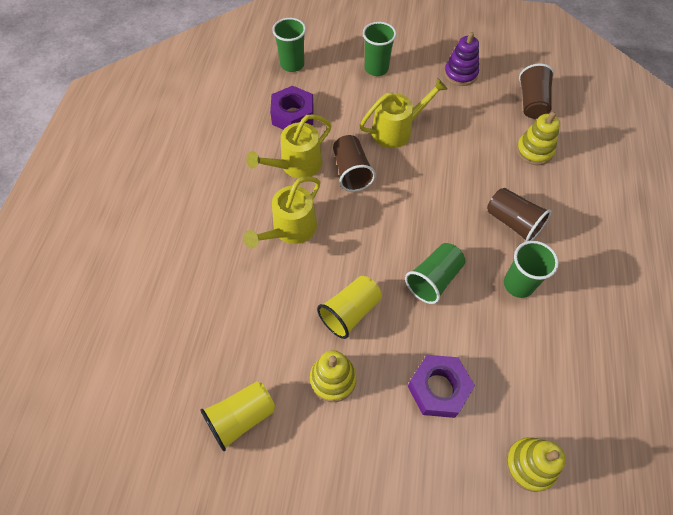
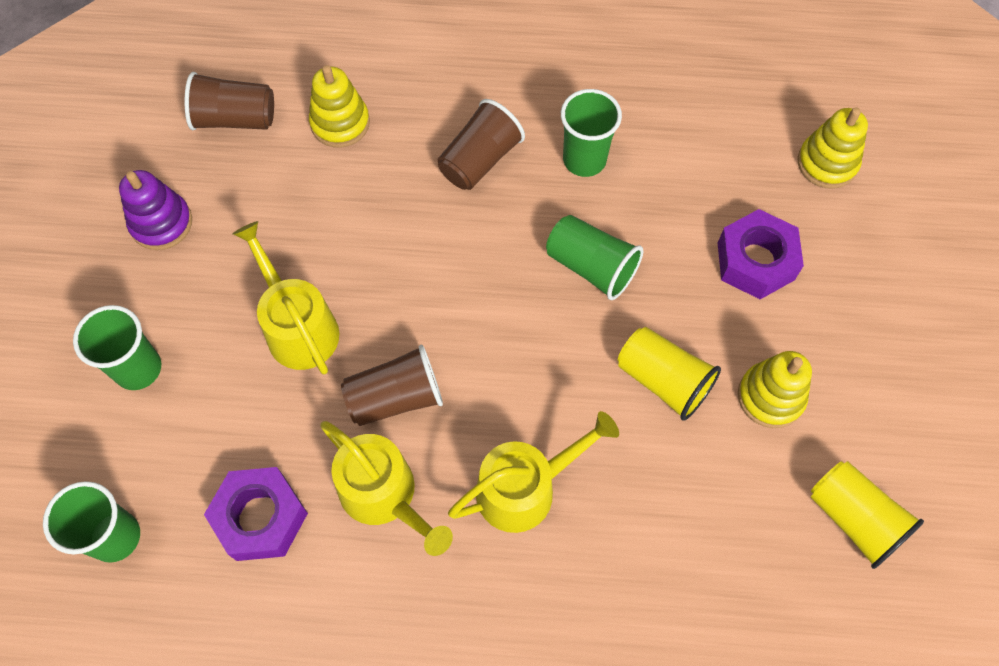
camera: 95 degrees left, 5 degrees up
(290, 229) = (525, 488): yellow watering can -> yellow watering can turned 60 degrees counterclockwise

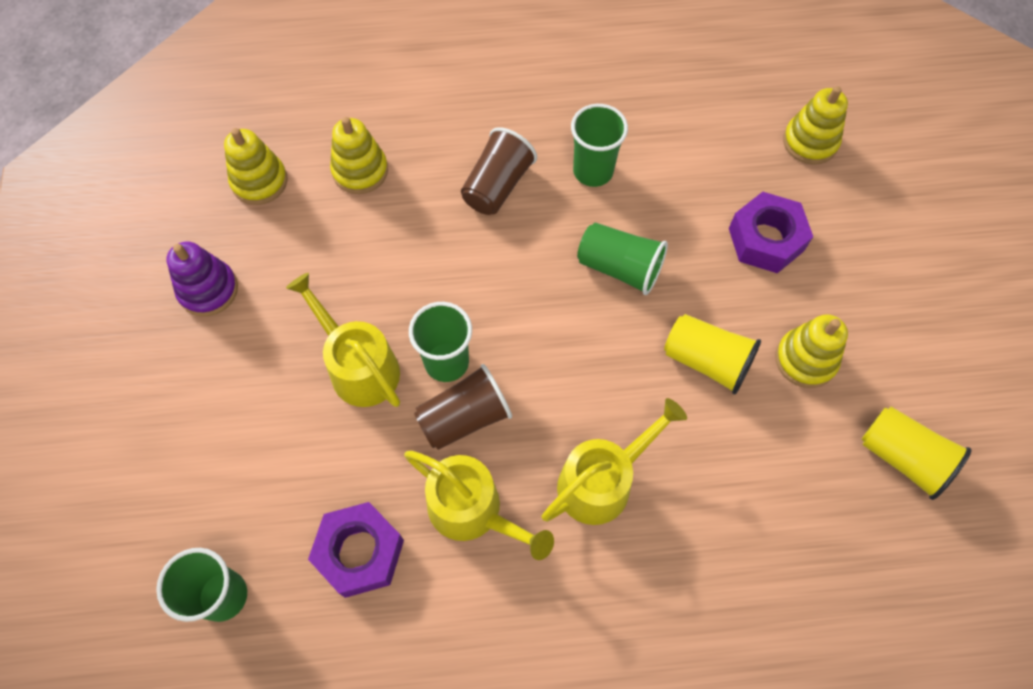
camera: 10 degrees left, 0 degrees up
(138, 369) = (213, 431): green cup -> green cup (446, 362)
(235, 119) = (259, 181): brown cup -> yellow stacking toy

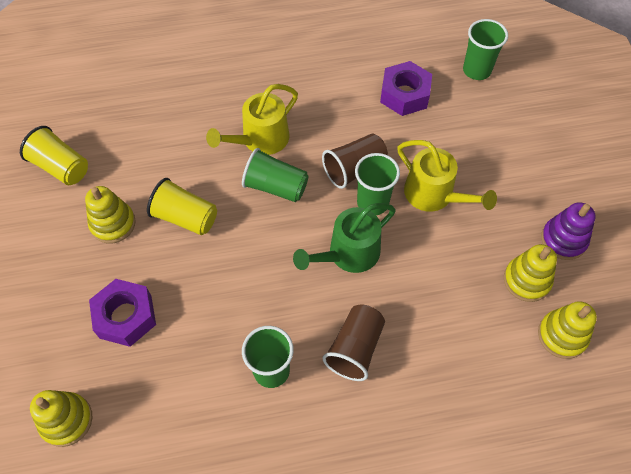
camera: 175 degrees right, 5 degrees down
(360, 171) = (478, 353): yellow stacking toy -> yellow stacking toy (526, 280)
(472, 511) = (341, 119): yellow watering can -> none
(490, 293) = (348, 254): none -> green watering can
(619, 268) = (248, 282): green cup -> green cup (276, 187)

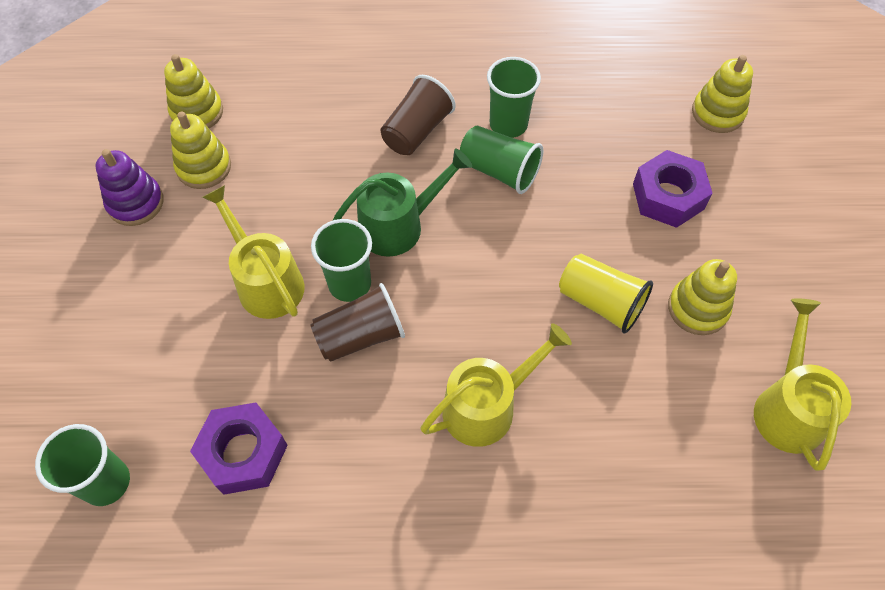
camera: 170 degrees left, 0 degrees up
(61, 167) = (787, 408): yellow cup -> yellow watering can
(276, 187) = (475, 327): green cup -> green cup (499, 171)

